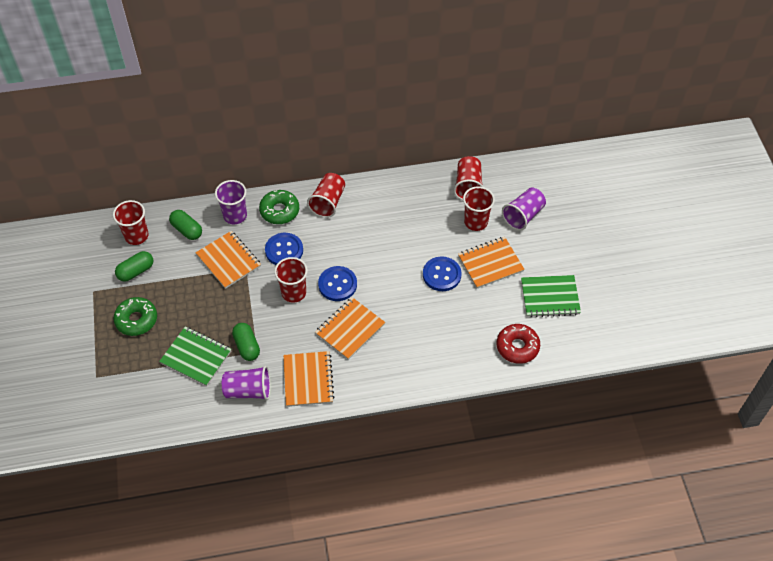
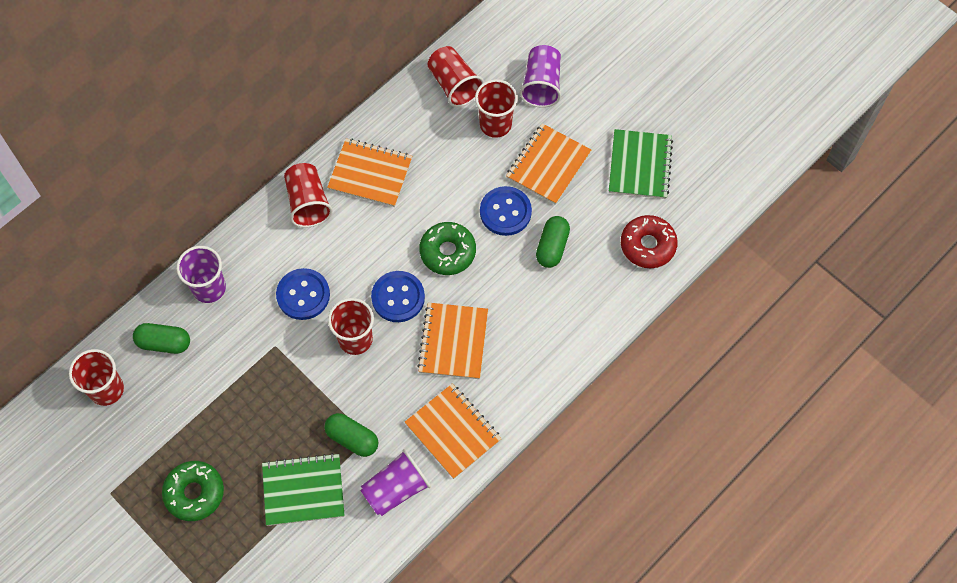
camera: 35 degrees left, 10 degrees up
(136, 271) = (143, 434): green capsule -> green capsule (552, 247)
(228, 260) = (247, 349): orange notebook -> orange notebook (370, 174)
(279, 211) = (258, 249): green donut -> green donut (447, 252)
(550, 297) = (640, 165): green notebook -> green notebook turned 45 degrees counterclockwise

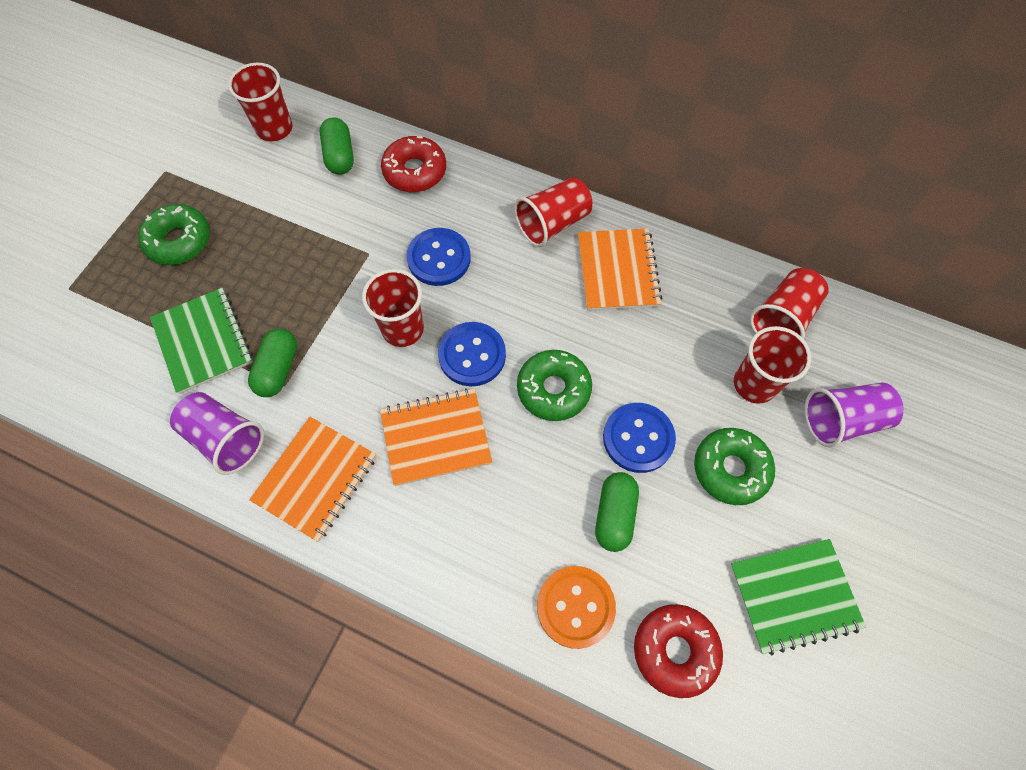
camera: 70 degrees right, 0 degrees up
(209, 288) = (415, 171): purple cup -> red donut
(548, 165) = (730, 469): orange notebook -> green donut
(552, 247) = (614, 515): green capsule -> green capsule turned 75 degrees counterclockwise
(602, 292) = (575, 607): none -> orange button

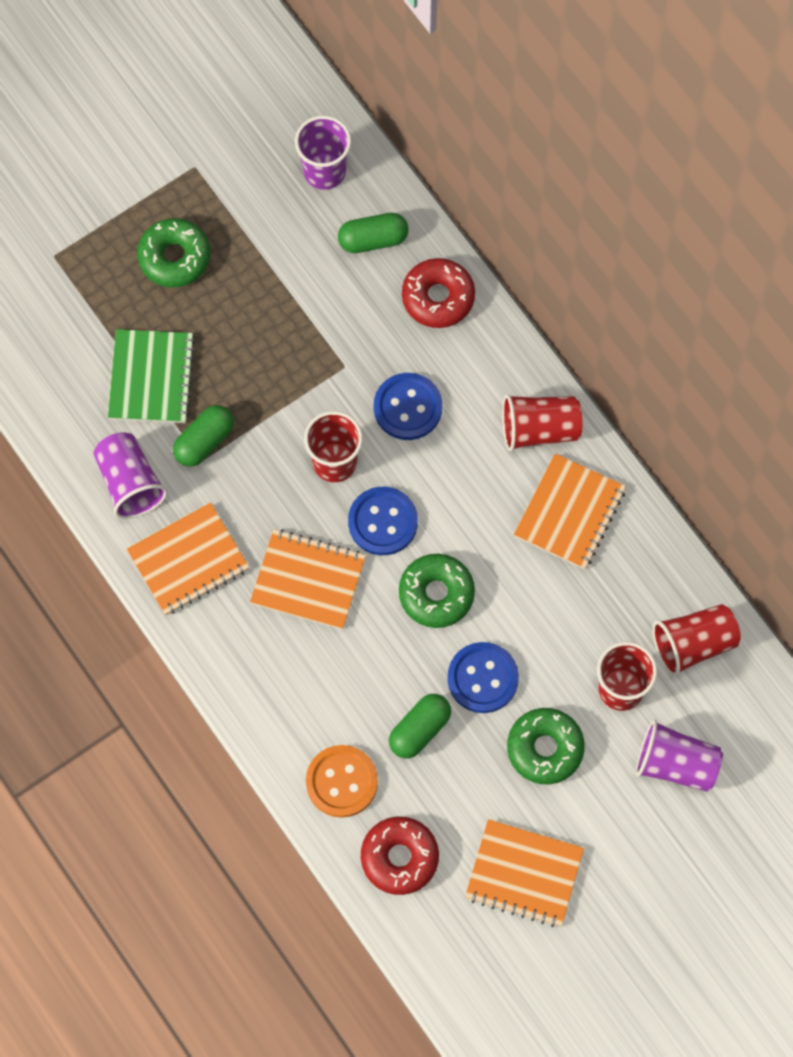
camera: 30 degrees right, 5 degrees up
(274, 129) = (324, 171): red cup -> purple cup
(339, 156) = (373, 239): green capsule -> green capsule turned 60 degrees clockwise
(793, 596) = (524, 874): green notebook -> orange notebook

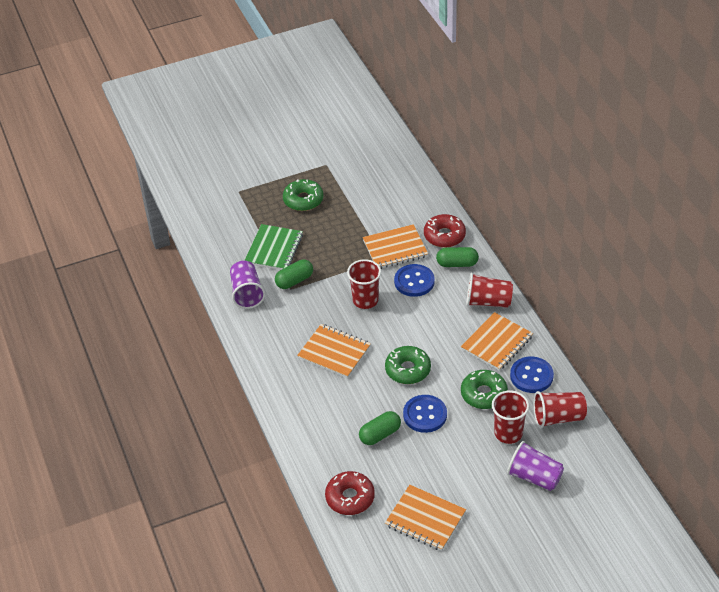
camera: 15 degrees right, 25 degrees down
(188, 560) = (268, 333): orange notebook -> orange notebook (395, 248)
(324, 171) = (396, 175): purple cup -> none
(341, 782) = (325, 453): orange button -> none
(373, 239) = (414, 206): green capsule -> green capsule (457, 264)
(383, 522) = (385, 331): blue button -> blue button (531, 376)
(545, 748) = (454, 456): green donut -> green donut (484, 394)

